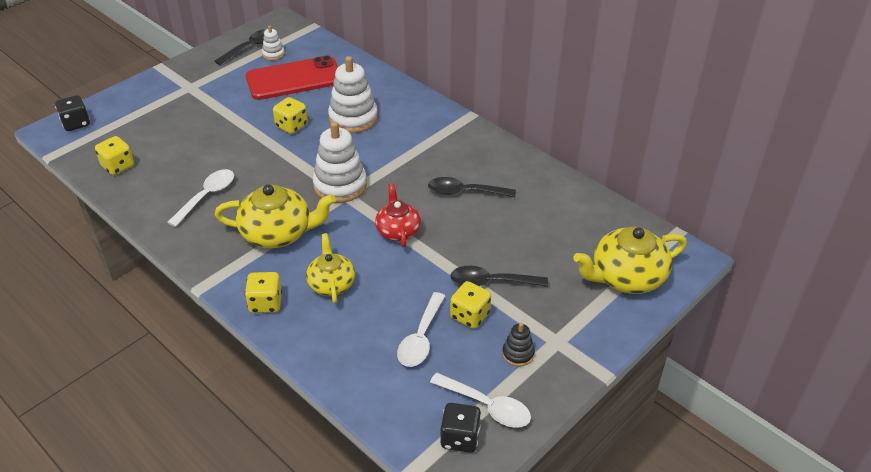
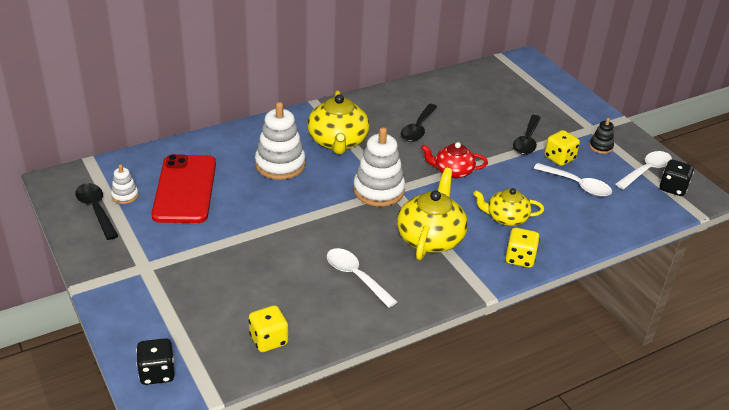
camera: 75 degrees left, 5 degrees down
(291, 126) = (269, 204): yellow dice -> none
(626, 277) = (538, 86): yellow teapot -> yellow teapot (337, 142)

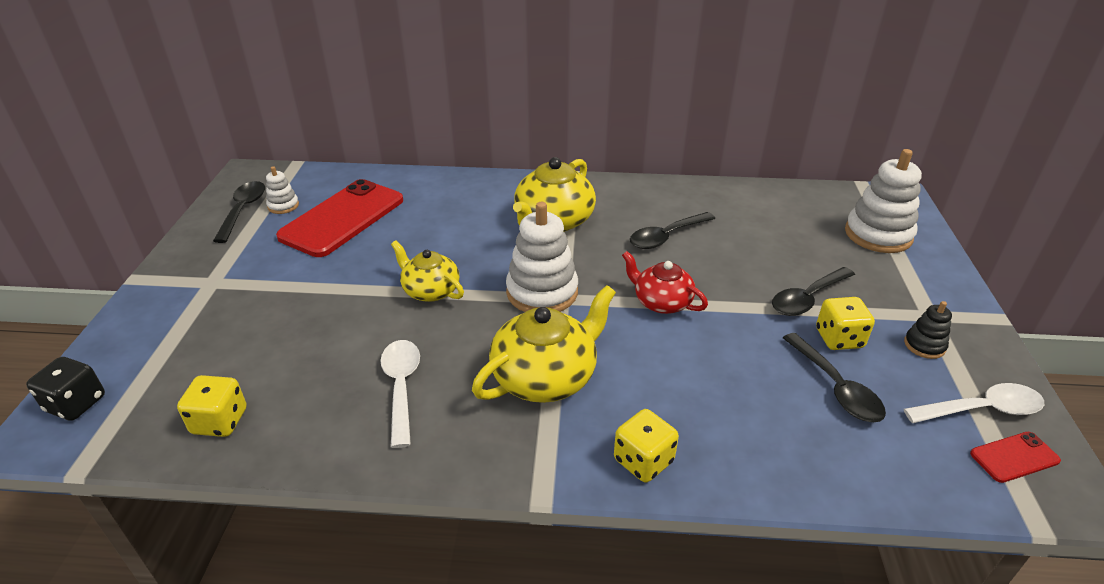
camera: 35 degrees right, 0 degrees up
(280, 165) = (463, 225): white stacking toy -> white stacking toy (878, 235)
(506, 218) = (678, 392): yellow teapot -> yellow teapot (430, 290)
(577, 185) = (835, 387): white spoon -> black spoon
(673, 188) = (1014, 457): black dice -> red phone

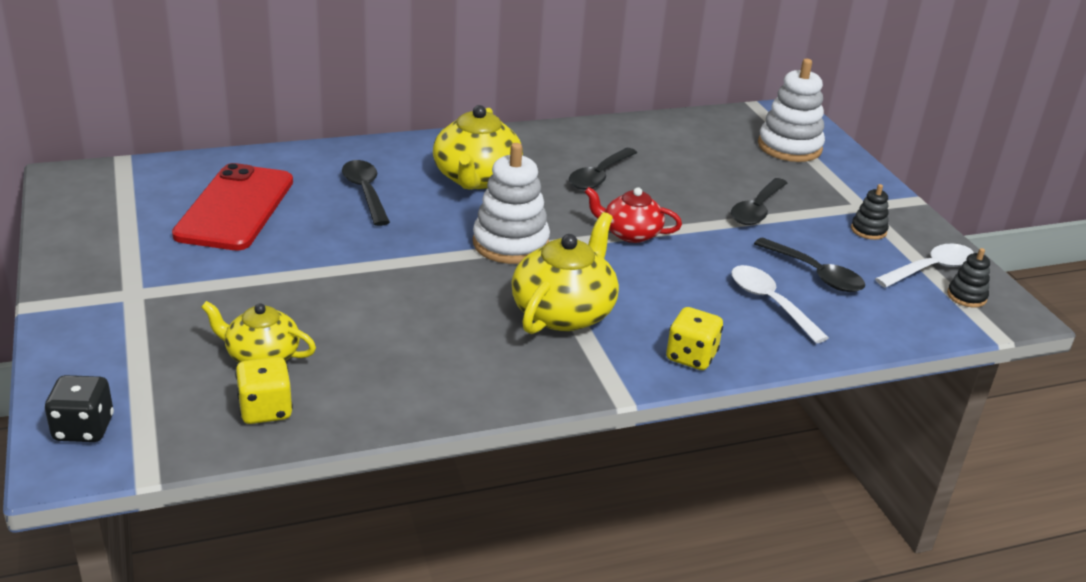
camera: 25 degrees left, 5 degrees down
(243, 210) = (101, 217): black spoon -> black spoon (365, 192)
(283, 206) = (149, 205): white stacking toy -> none
(401, 387) = (431, 346): white spoon -> white spoon (770, 303)
(430, 290) = (394, 261): yellow teapot -> yellow teapot (261, 356)
(839, 338) = (799, 237): yellow dice -> none
(1014, 457) = (966, 296): red phone -> black stacking toy

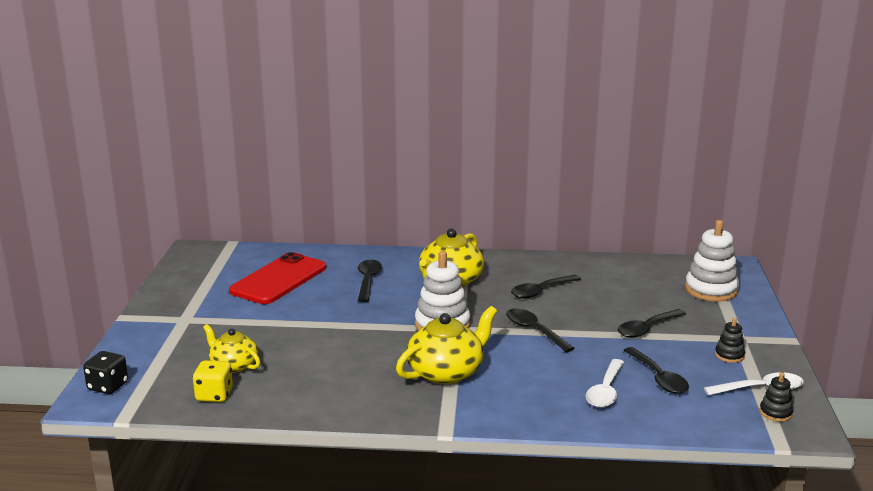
camera: 25 degrees right, 10 degrees down
(630, 233) = (534, 331): red teapot -> black spoon
(691, 357) = (516, 414): yellow dice -> none
(770, 303) = (605, 391): white spoon -> white spoon turned 150 degrees counterclockwise

